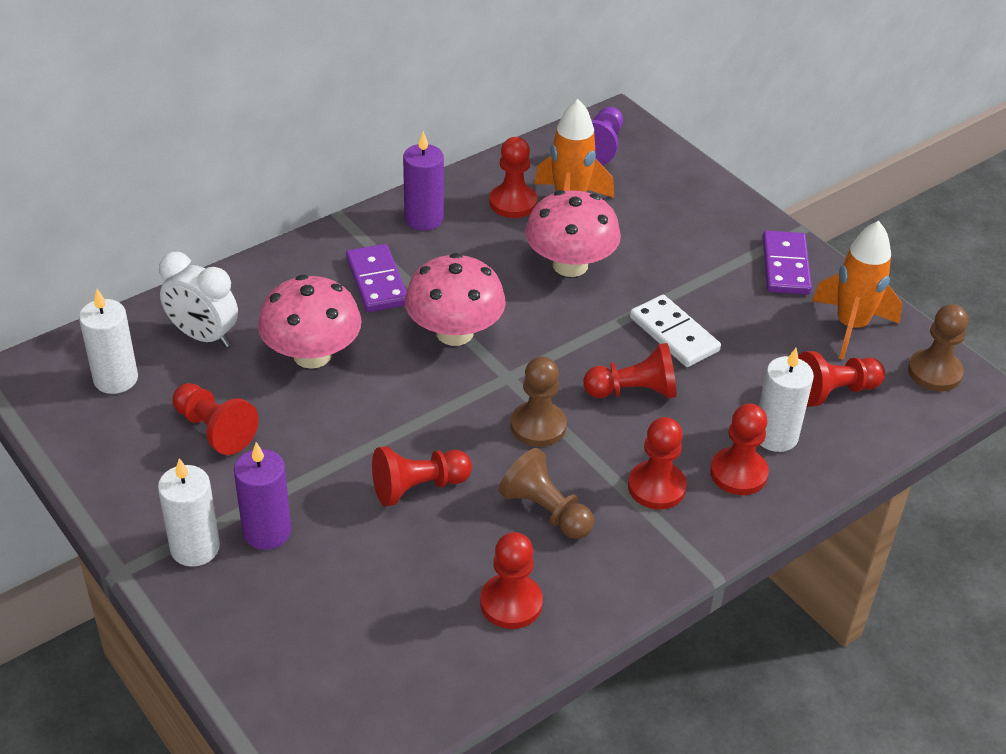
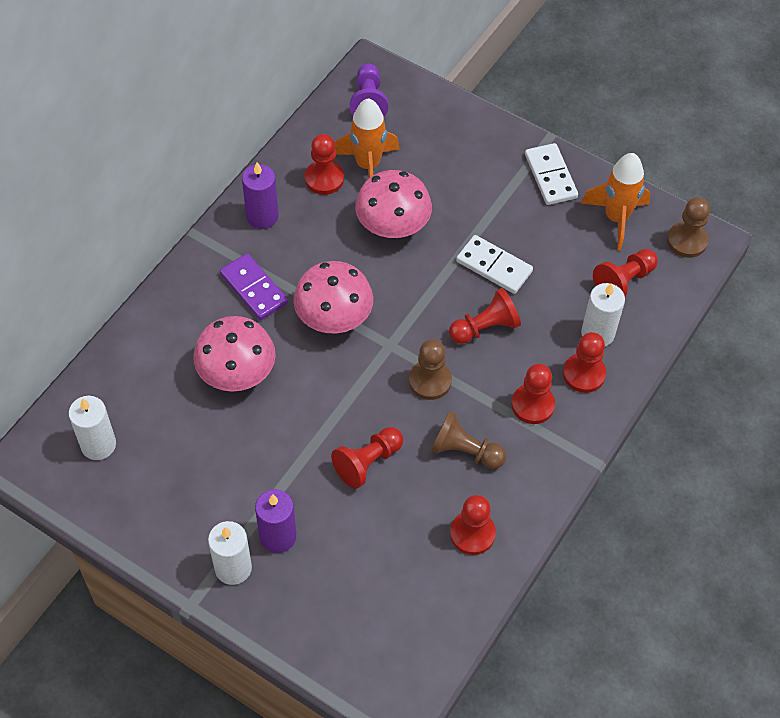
camera: 20 degrees left, 15 degrees up
(203, 336) = (145, 383): white clock -> none
(214, 430) = (196, 464): red pawn -> none
(785, 266) = (551, 176): purple domino -> white domino

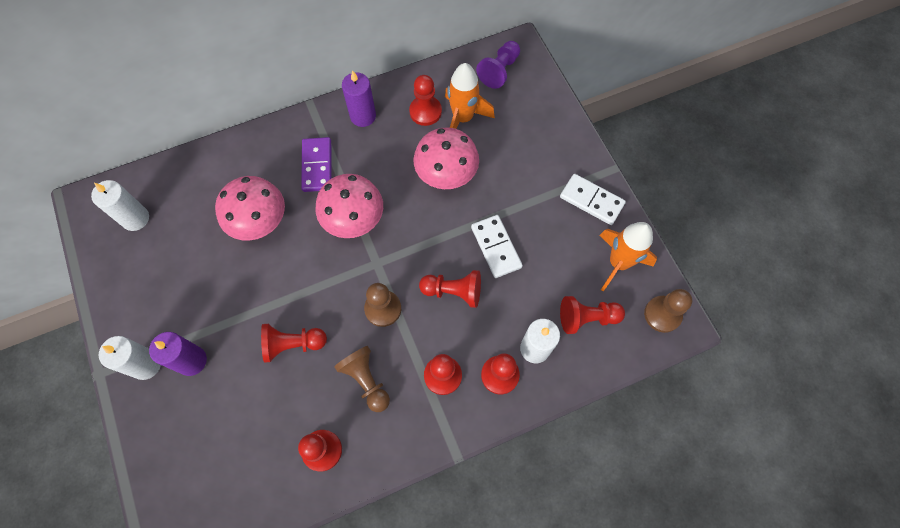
camera: 35 degrees right, 10 degrees up
(551, 176) = (591, 200): white domino -> white domino turned 75 degrees counterclockwise

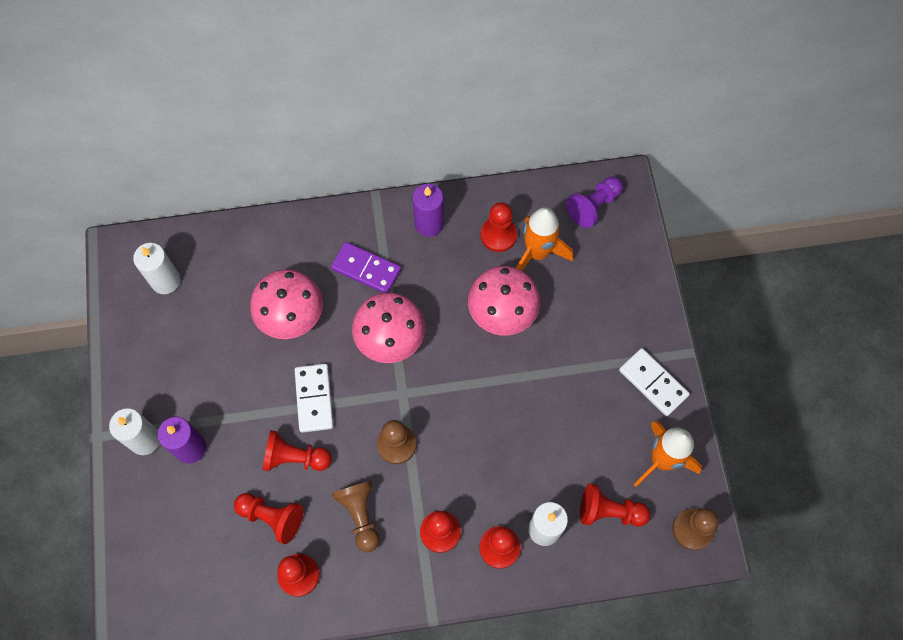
camera: 15 degrees right, 0 degrees up
(317, 166) = (366, 269): purple domino -> purple domino turned 75 degrees counterclockwise
(453, 291) = (475, 445): red pawn -> red pawn (272, 517)
(496, 247) = (533, 408): white domino -> white domino (314, 399)

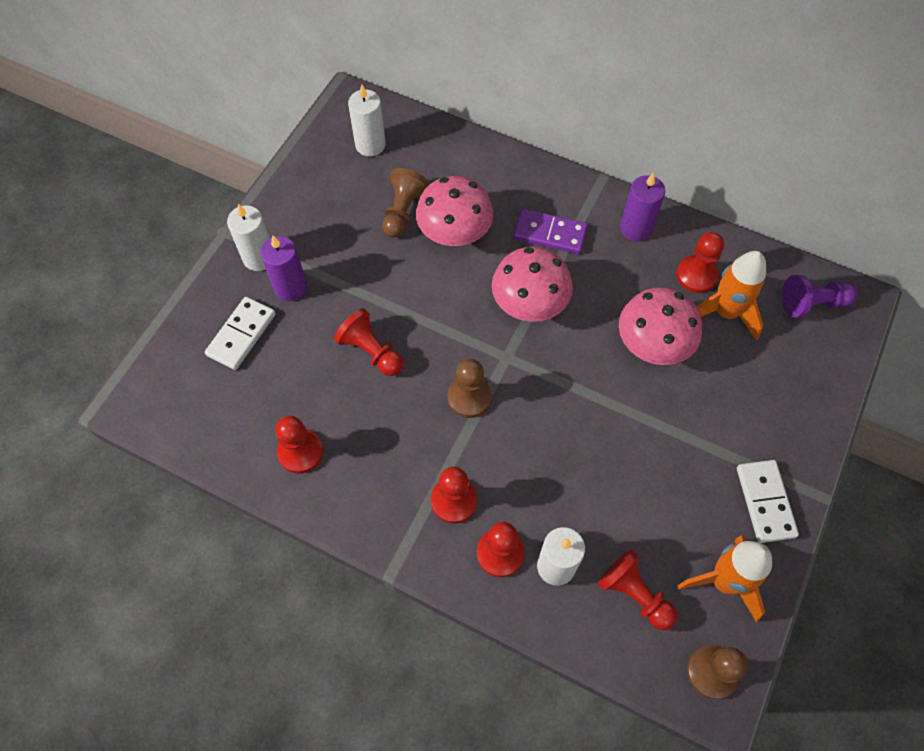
camera: 35 degrees right, 5 degrees down
(272, 517) = (314, 387): red pawn -> none
(314, 399) = (424, 312): white domino -> white domino (241, 335)
(360, 515) = (392, 437): brown pawn -> brown pawn (403, 211)
(366, 269) = (550, 233): purple domino -> purple domino turned 45 degrees counterclockwise

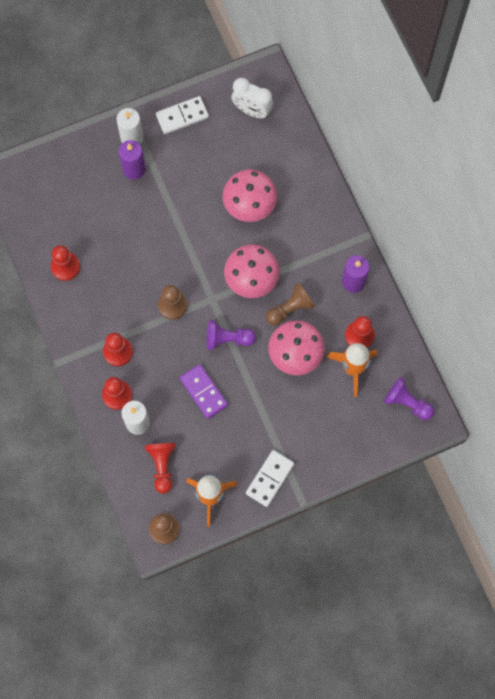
camera: 40 degrees right, 10 degrees up
(241, 335) = (87, 178): white domino -> white domino (182, 116)
(370, 145) = (252, 111): white candle -> white clock
(371, 351) = (145, 240): red pawn -> none
(403, 211) = (233, 169): brown pawn -> brown pawn (290, 309)
(550, 233) = (302, 246): purple domino -> purple domino (204, 392)
(566, 386) = (227, 339): none -> purple pawn

